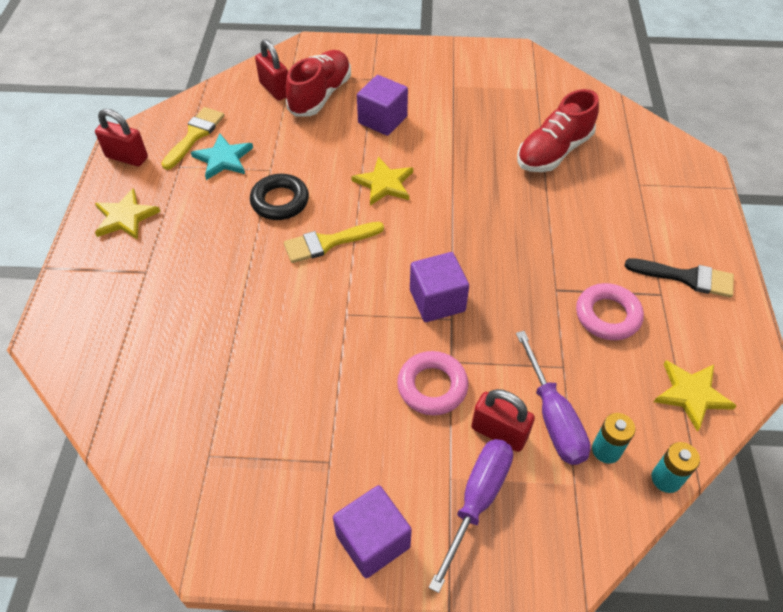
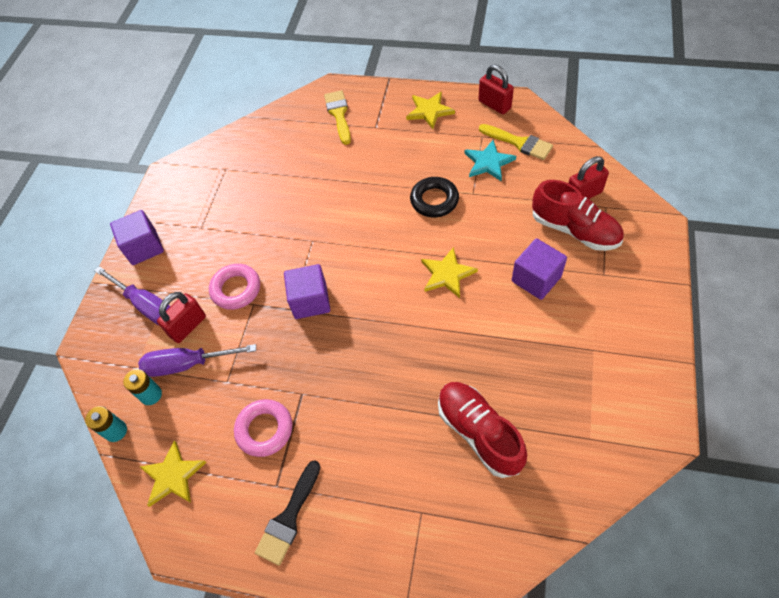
camera: 105 degrees right, 5 degrees up
(127, 157) = (494, 105): red padlock -> red padlock turned 75 degrees counterclockwise
(327, 243) = (384, 231): yellow brush -> yellow brush (339, 114)

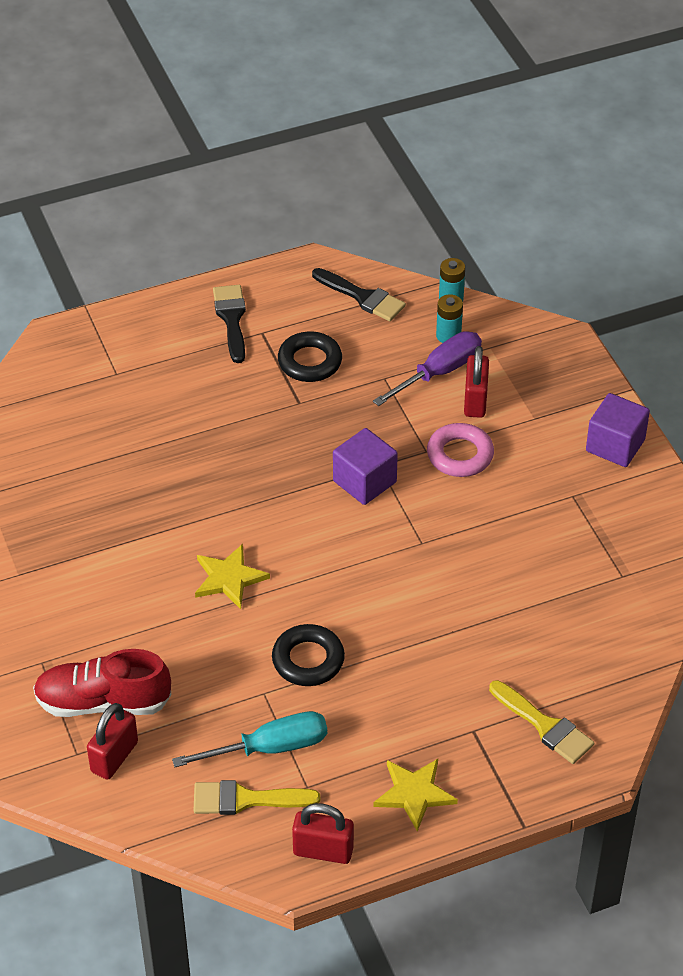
camera: 140 degrees right, 10 degrees down
(147, 306) = (541, 397): purple screwdriver -> none
(173, 476) = (362, 297): yellow star -> black brush
(264, 429) = (310, 362): pink ring -> black ring
(479, 432) = (99, 451): red shoe -> none
(488, 162) = (271, 747): turquoise star -> turquoise screwdriver
(536, 279) = (120, 620): purple cube -> none

